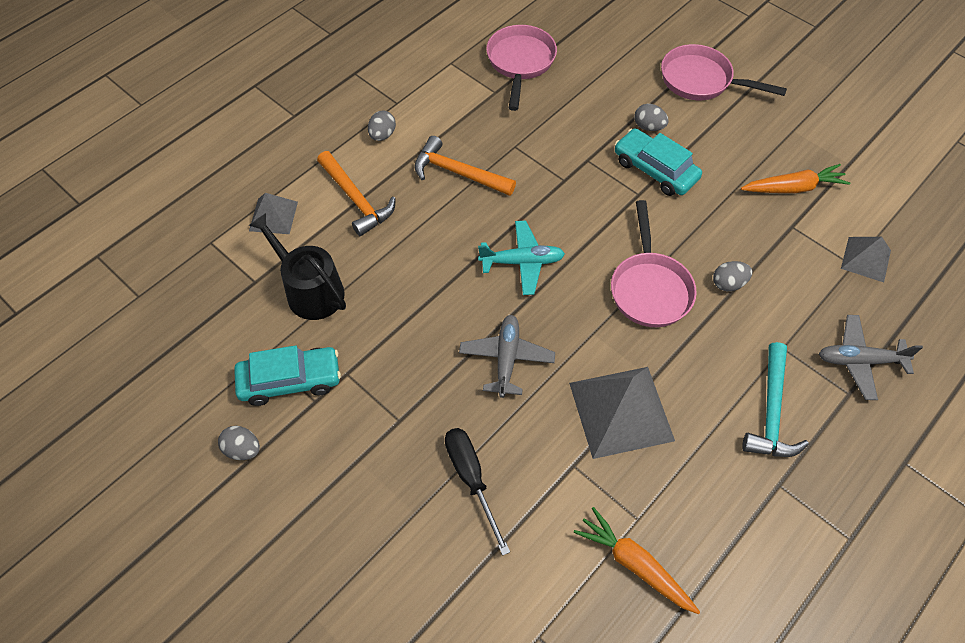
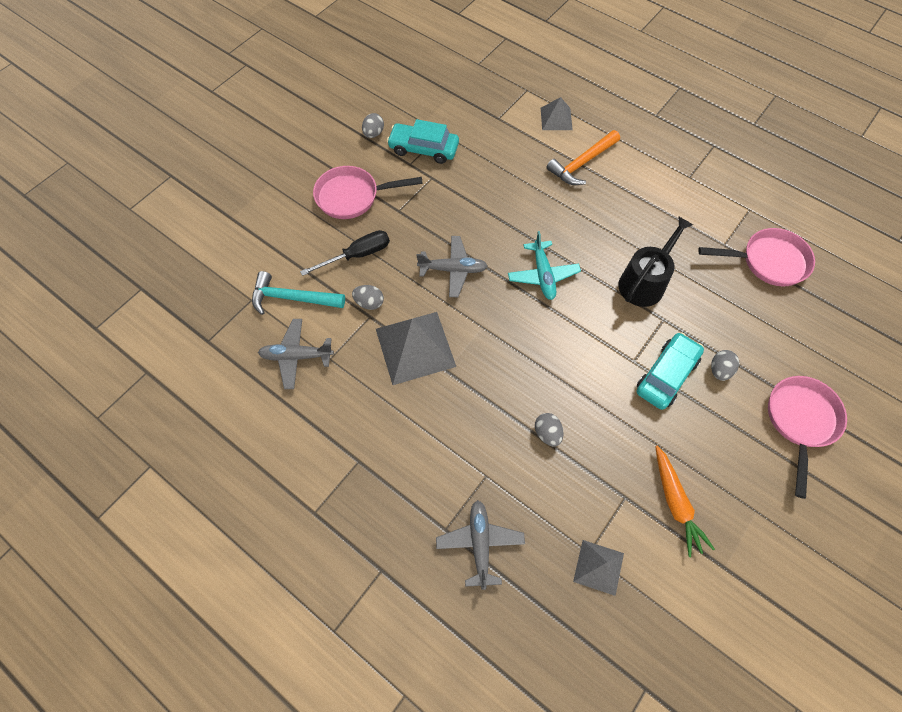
camera: 85 degrees right, 5 degrees up
(290, 381) = (423, 149): turquoise car -> turquoise car turned 120 degrees clockwise
(310, 290) = (496, 148): black watering can -> black watering can (644, 282)
(382, 135) = (651, 171): grey egg -> grey egg (369, 303)
(458, 173) = (624, 225): orange hammer -> none
(635, 565) = (296, 356): orange carrot -> grey plane
(649, 288) = (532, 369): pink pan -> pink pan (352, 196)
(771, 411) = (423, 460): turquoise hammer -> turquoise hammer (292, 298)

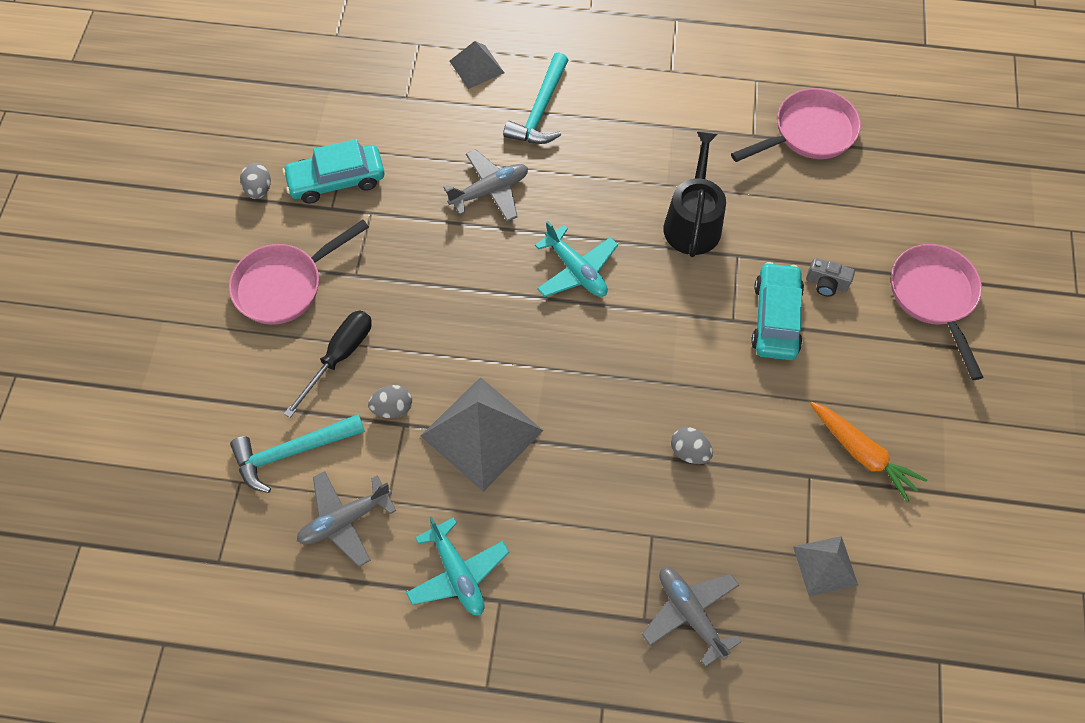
camera: 30 degrees left, 0 degrees up
(343, 428) = (457, 573): none -> turquoise plane
(453, 270) = (468, 316): grey plane -> grey plane (489, 191)
(582, 163) = (540, 110): orange hammer -> turquoise hammer
(719, 370) = (826, 284): grey egg -> grey camera

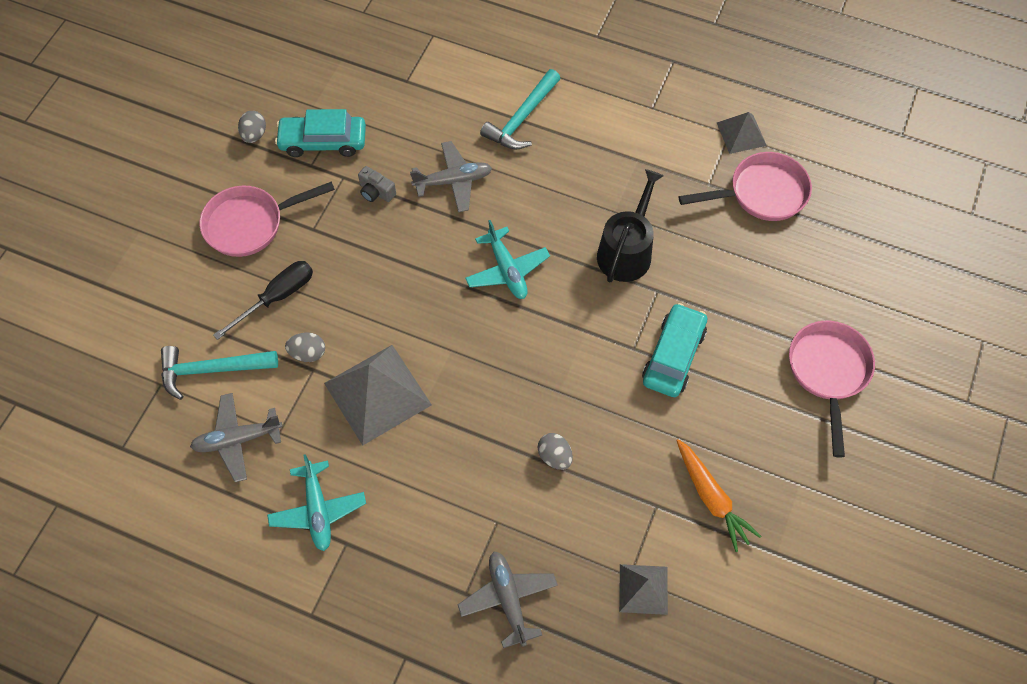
camera: 15 degrees right, 0 degrees up
(476, 66) = (477, 66): grey pyramid -> grey pyramid (741, 134)
(826, 284) = (731, 336): grey camera -> grey camera (376, 192)

